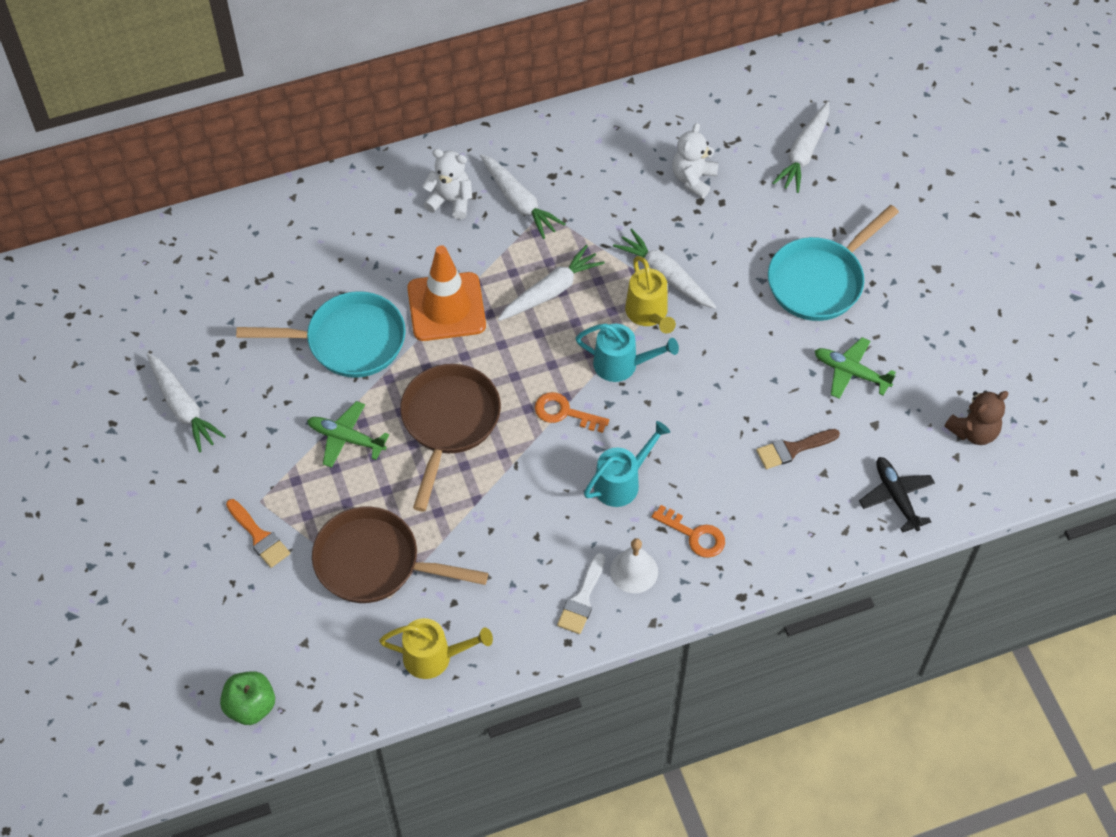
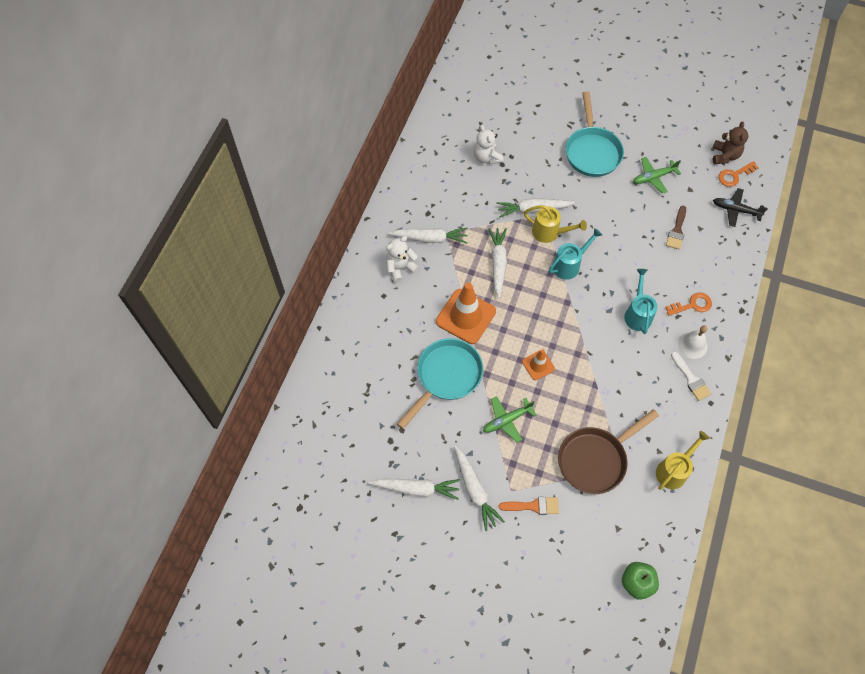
camera: 50 degrees left, 5 degrees up
(449, 422) = (538, 365): brown pan -> orange traffic cone
(564, 413) = (576, 309): orange key -> orange key (734, 175)
(803, 153) = (514, 104): white carrot -> white carrot (475, 490)

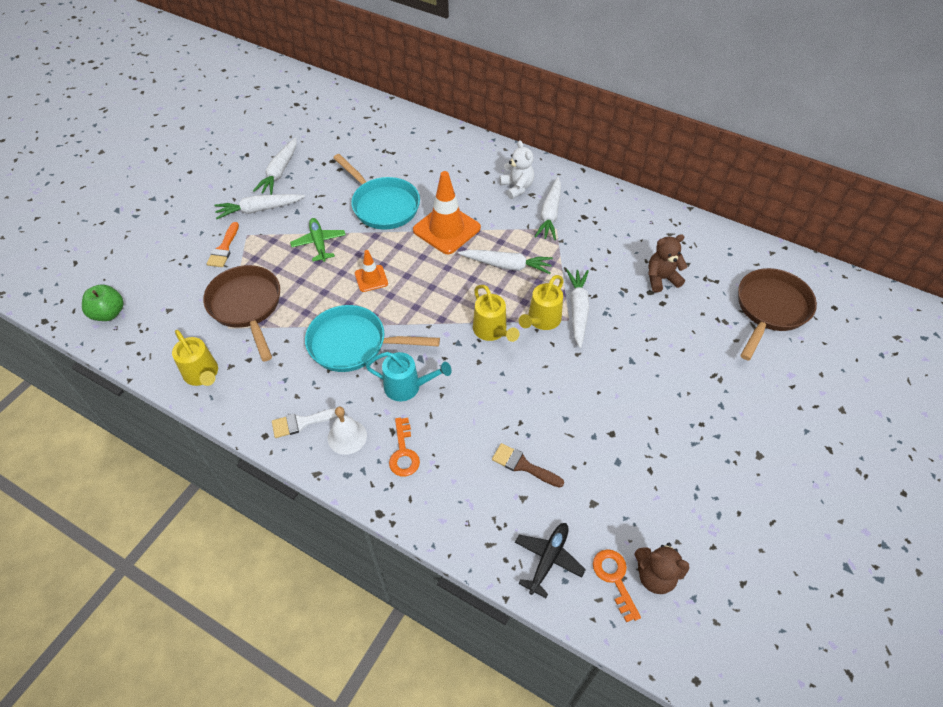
camera: 100 degrees right, 10 degrees down
(487, 157) = (661, 279): white teddy bear -> brown teddy bear
(500, 92) = (770, 309): none -> brown pan
(569, 264) = (492, 331): turquoise watering can -> yellow watering can
(592, 151) = (667, 392): turquoise pan -> turquoise pan (353, 344)
(654, 177) = (618, 459): green plane -> none

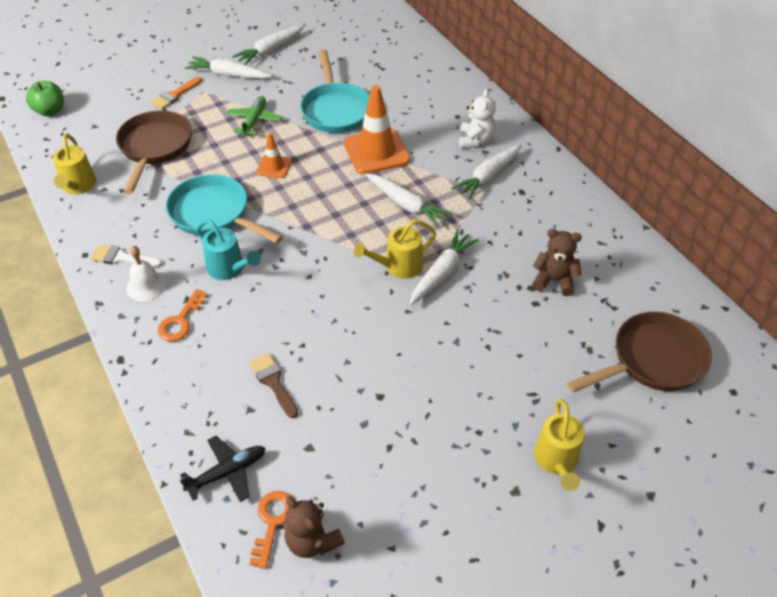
camera: 30 degrees right, 5 degrees down
(492, 331) = (343, 256): yellow watering can -> yellow watering can (557, 462)

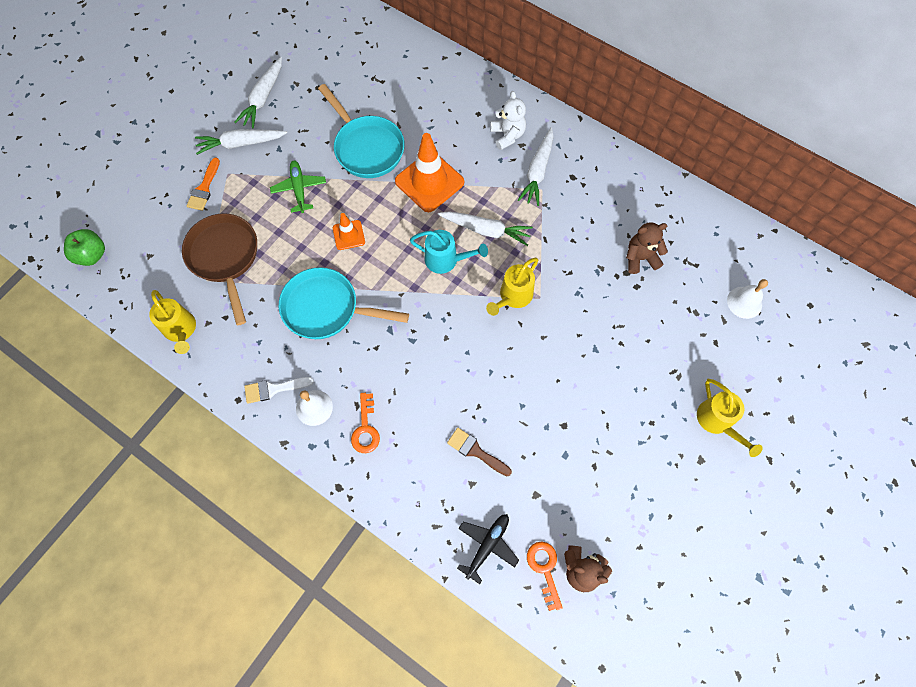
camera: 25 degrees left, 20 degrees up
(230, 269) = (375, 359): turquoise watering can -> turquoise watering can (446, 260)
(441, 273) = (550, 288): white carrot -> none
(652, 360) = (744, 302): brown pan -> white bell

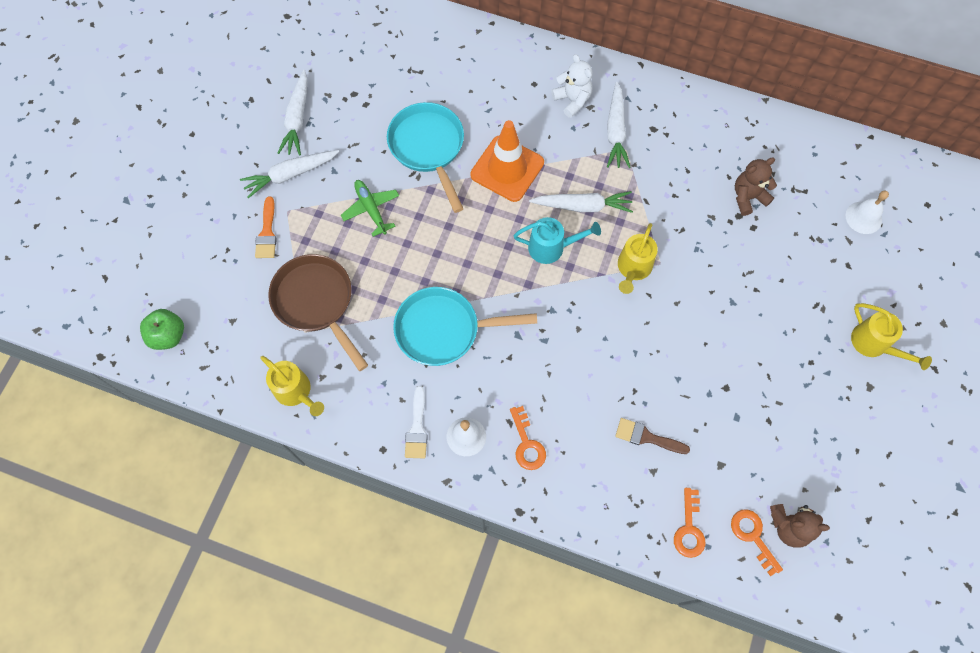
camera: 15 degrees left, 0 degrees up
(274, 389) = (417, 428): white brush -> white brush turned 60 degrees counterclockwise
(348, 235) = (441, 246): orange traffic cone -> none
(366, 148) = (428, 148): turquoise pan -> turquoise pan turned 150 degrees counterclockwise
(487, 546) = (689, 529): black plane -> orange key

